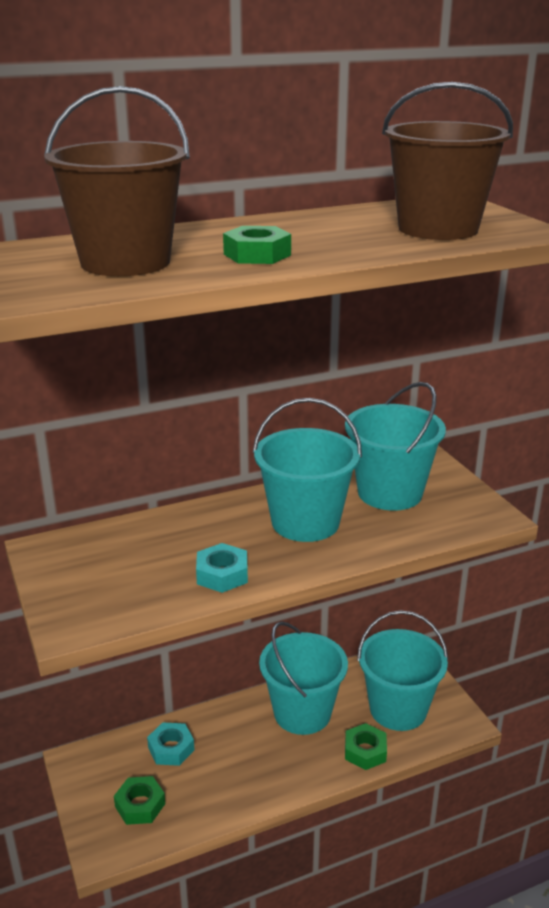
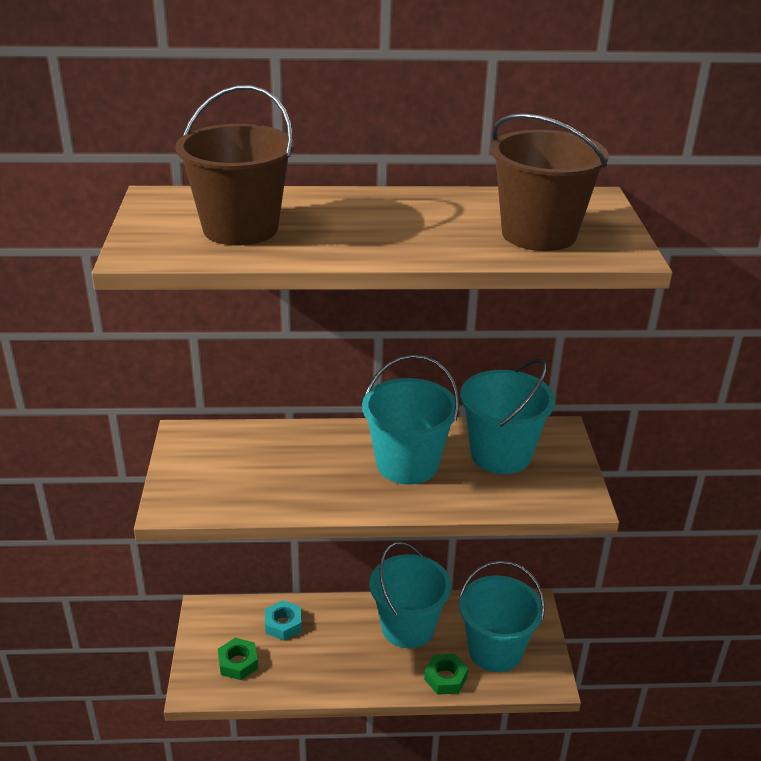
camera: 20 degrees right, 5 degrees up
(222, 574) = (309, 494): turquoise nut -> none
(257, 254) = (351, 239): green nut -> none

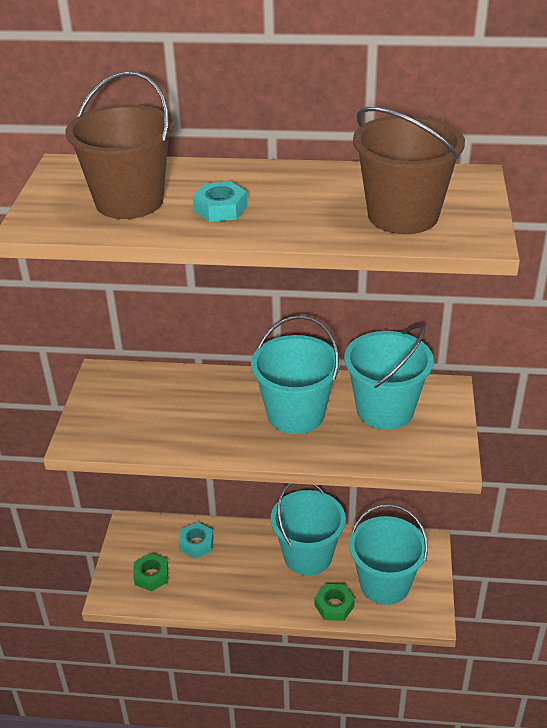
camera: 10 degrees right, 5 degrees up
(343, 233) = (220, 208): none -> turquoise nut

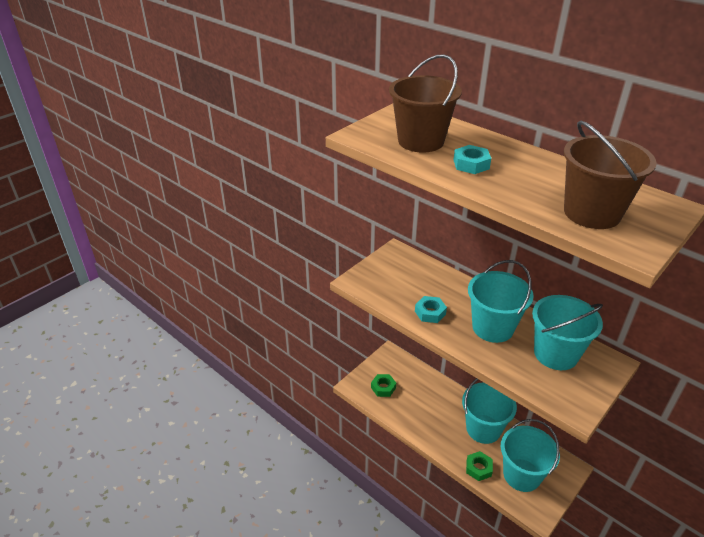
camera: 35 degrees right, 0 degrees up
(196, 544) = (421, 384): turquoise nut -> turquoise nut (430, 313)

